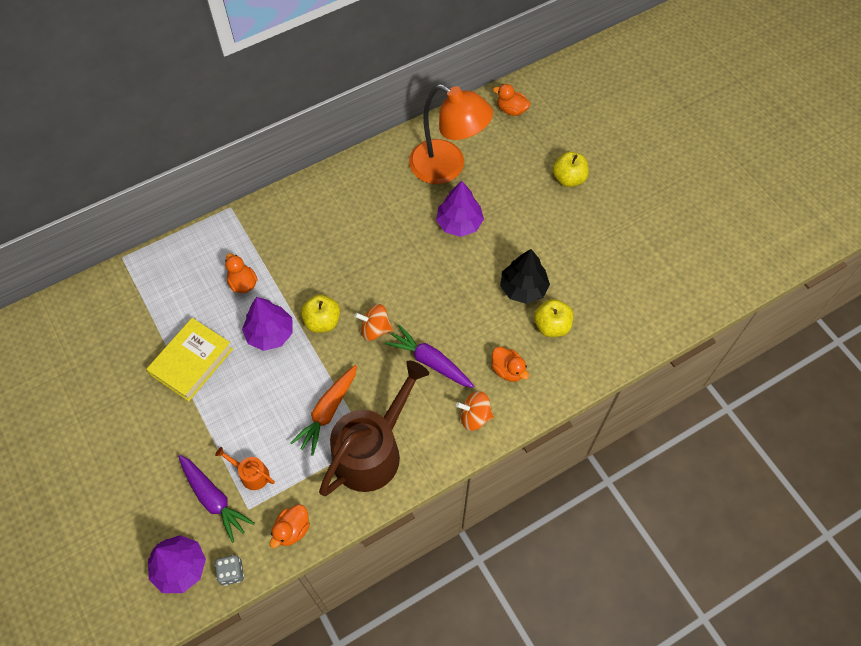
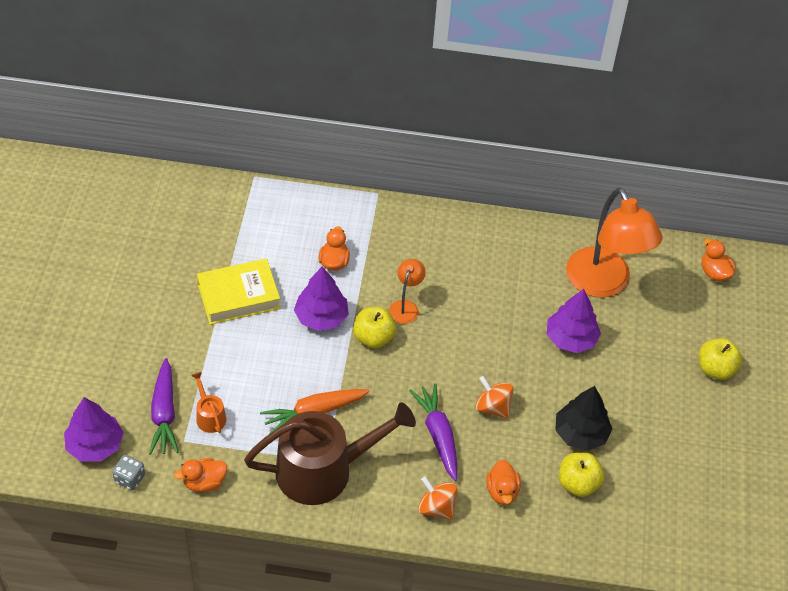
camera: 35 degrees right, 10 degrees down
(325, 281) = (406, 307): none -> orange lamp
(375, 329) = (413, 375): orange spinning top -> orange spinning top (492, 407)

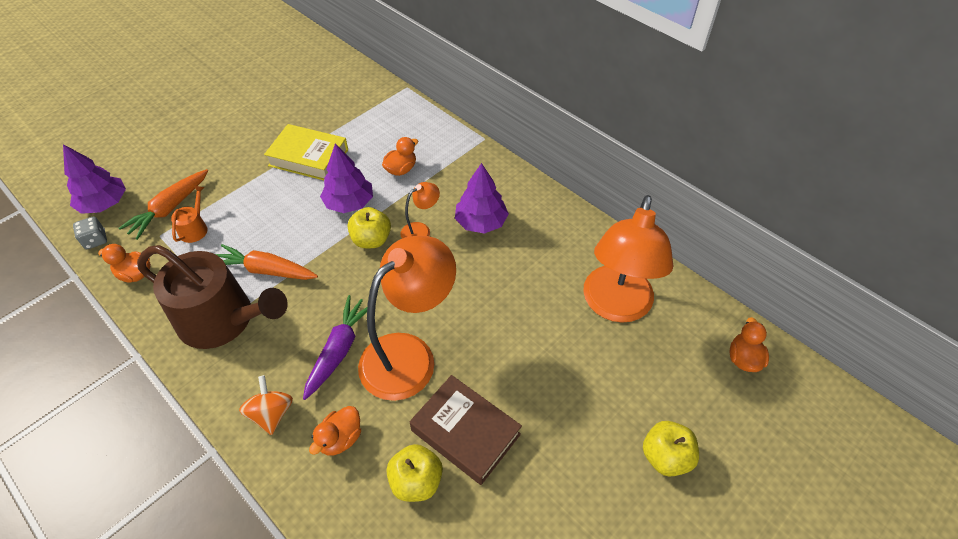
camera: 40 degrees right, 0 degrees up
(164, 413) = (170, 209): purple carrot -> orange carrot
(492, 407) = (409, 355): orange spinning top -> orange lamp
(571, 339) = (538, 337): purple tree -> purple tree (481, 222)
(580, 433) = (465, 432): black tree -> brown book

